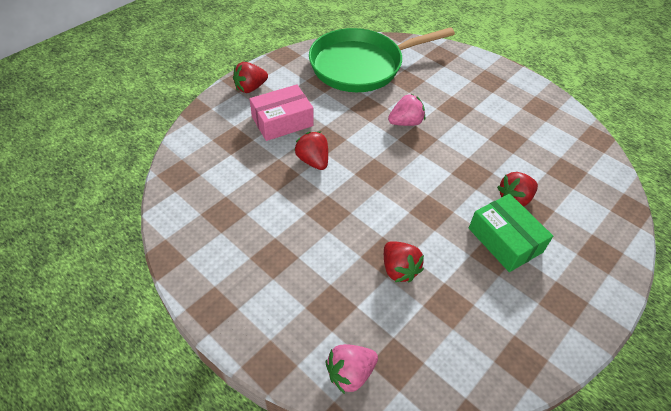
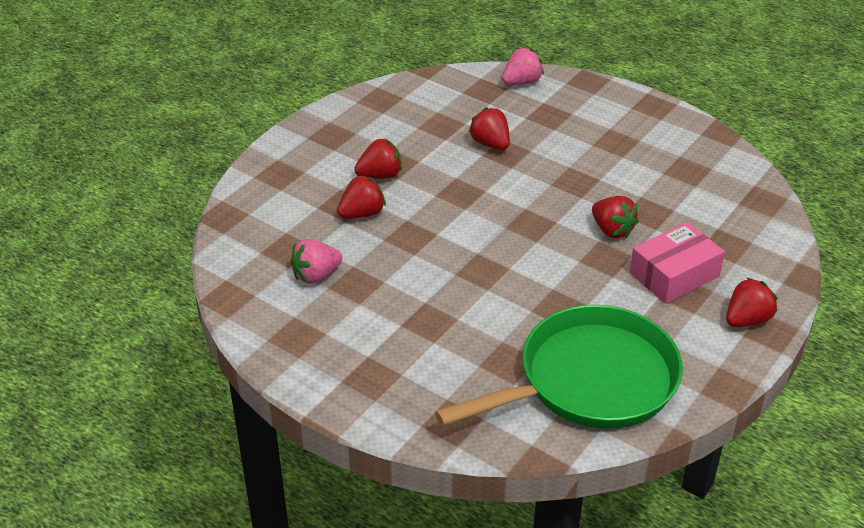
camera: 175 degrees right, 10 degrees down
(406, 122) = (501, 291): pink strawberry -> pink strawberry (316, 275)
(505, 240) = (380, 175): green box -> red strawberry

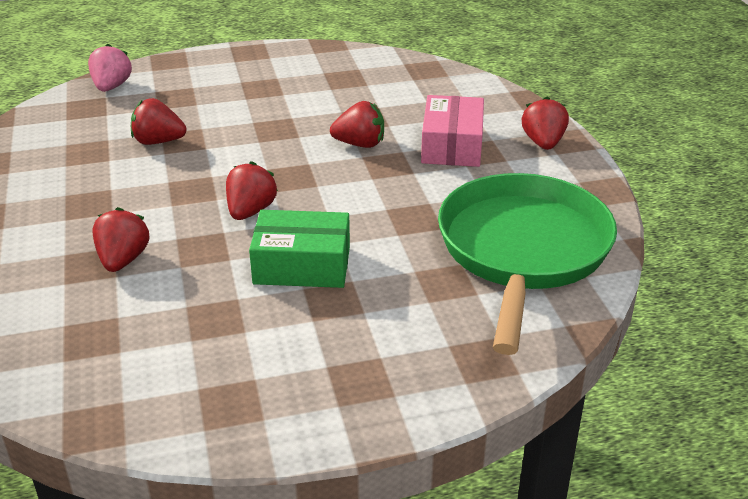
camera: 50 degrees left, 5 degrees down
(316, 275) = (161, 339): pink strawberry -> none
(380, 175) = (90, 220): red strawberry -> red strawberry (250, 211)
(446, 288) = (302, 265): none -> green box

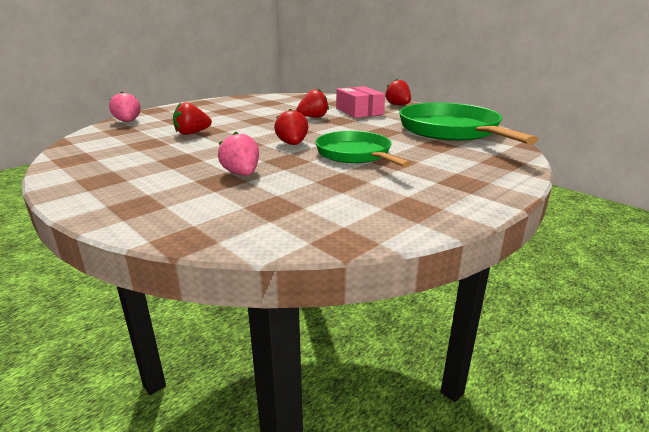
camera: 30 degrees left, 10 degrees down
(123, 260) = (242, 174): red strawberry -> pink strawberry
(302, 265) = (356, 154): green box -> green pan

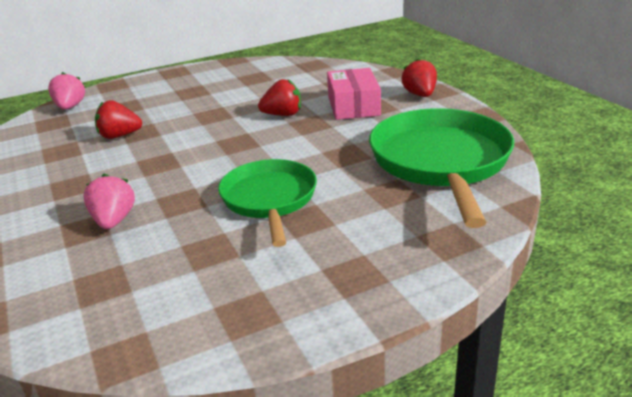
camera: 20 degrees right, 5 degrees up
(292, 144) = (212, 170): red strawberry -> none

